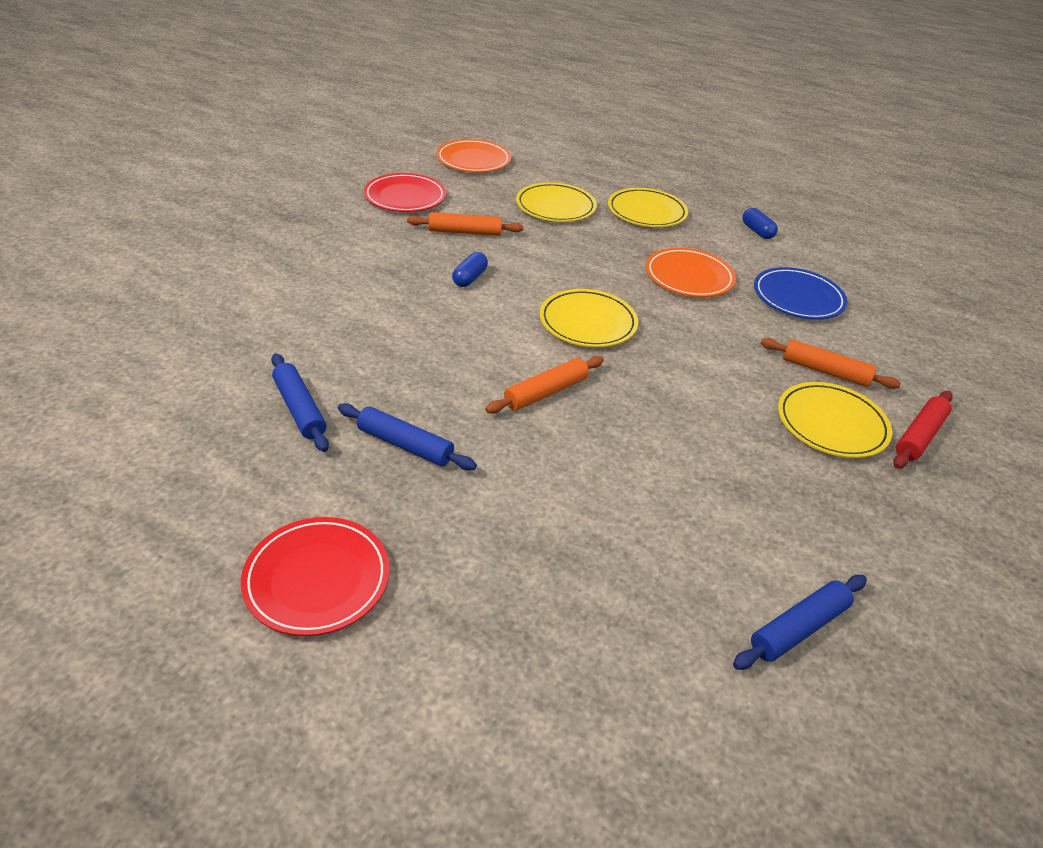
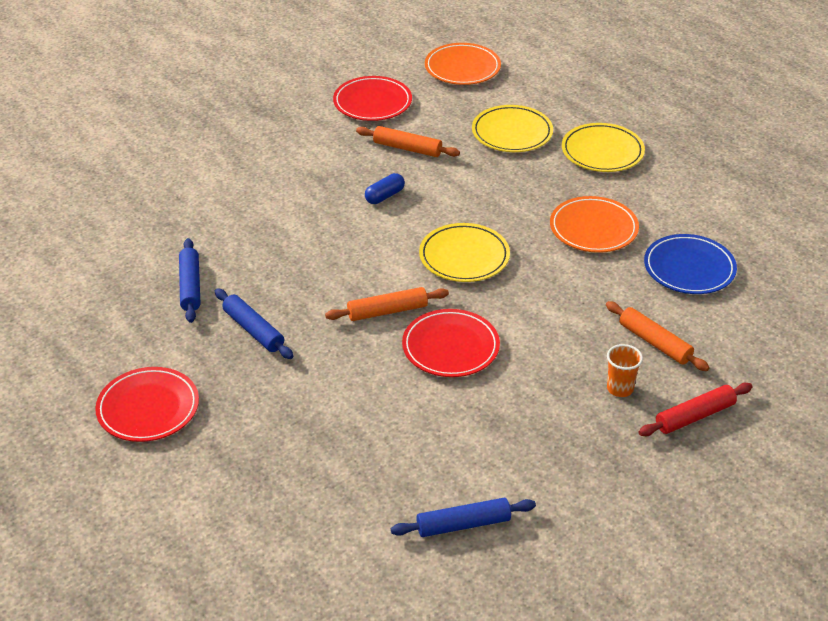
camera: 25 degrees right, 0 degrees up
(637, 417) = (450, 347): none -> red plate
(757, 231) = (705, 190): blue capsule -> none
(831, 424) = (620, 389): yellow plate -> orange cup

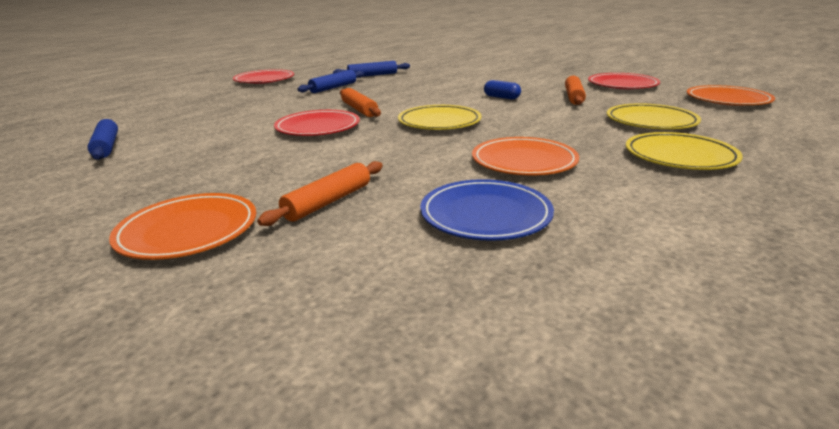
camera: 80 degrees right, 15 degrees down
(620, 389) = (250, 189): orange cup -> none
(695, 416) = (188, 231): red rolling pin -> orange plate

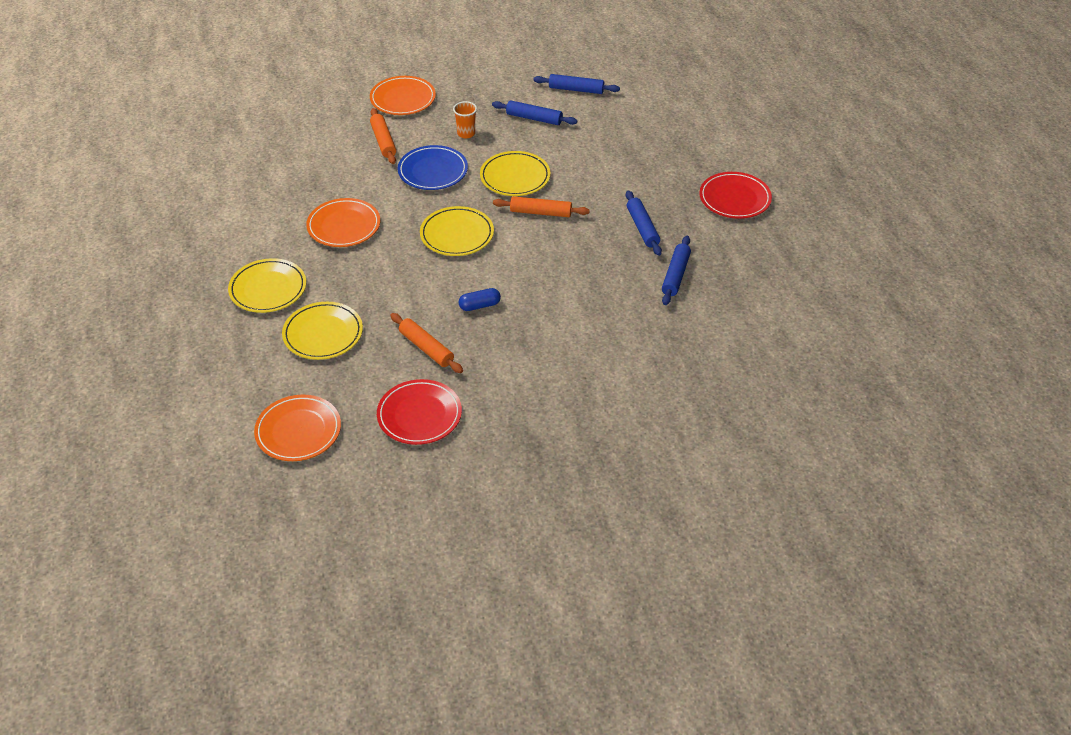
camera: 125 degrees right, 20 degrees up
(191, 147) = (534, 118): none -> blue rolling pin
(256, 165) = (466, 133): none -> orange cup
(318, 127) = (515, 177): red plate -> yellow plate
(485, 215) = (309, 177): blue plate -> blue plate (433, 171)

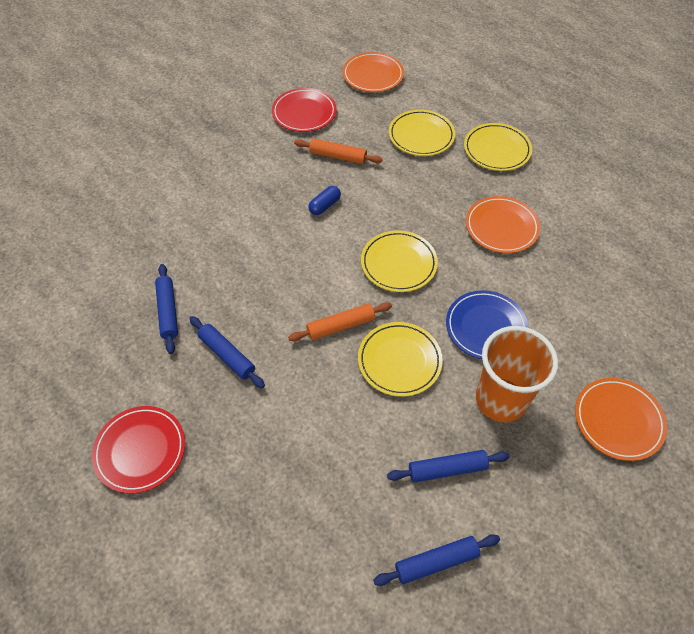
camera: 150 degrees right, 10 degrees up
(383, 141) = (571, 343): orange rolling pin -> none
(466, 133) = (500, 400): orange cup -> orange cup, size x2.22

